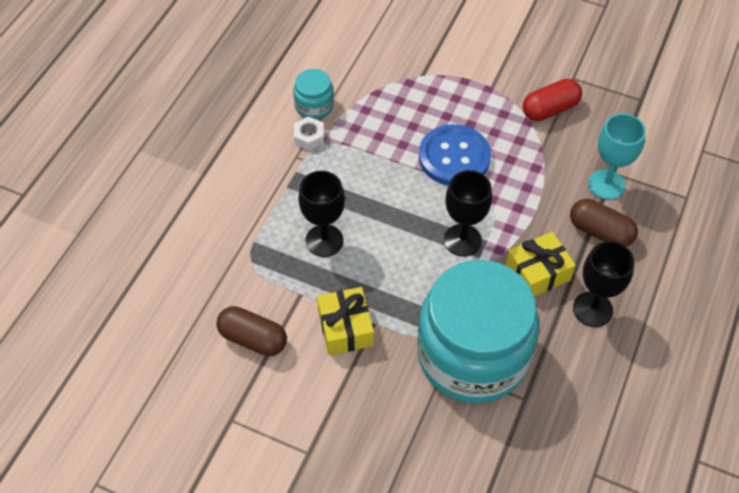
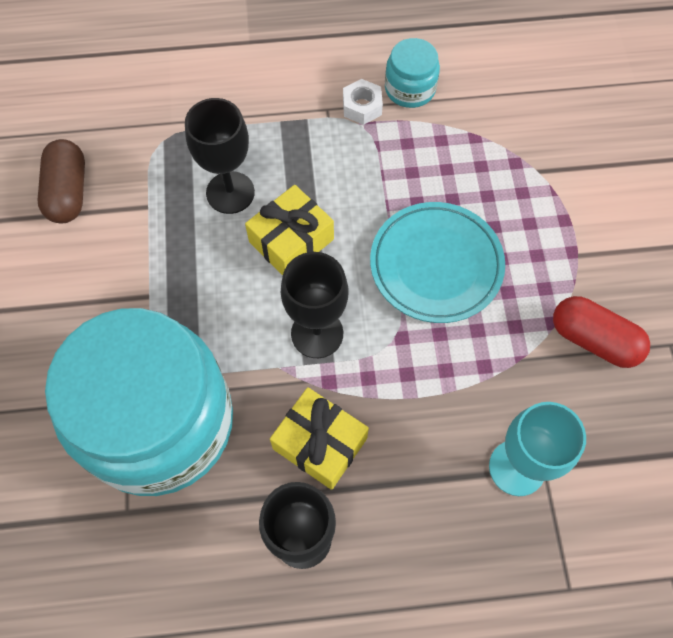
camera: 60 degrees right, 10 degrees up
(345, 328) = (126, 271): yellow gift -> yellow gift (291, 240)
(454, 157) = (436, 265): blue button -> turquoise plate
(600, 232) = (432, 494): brown capsule -> none

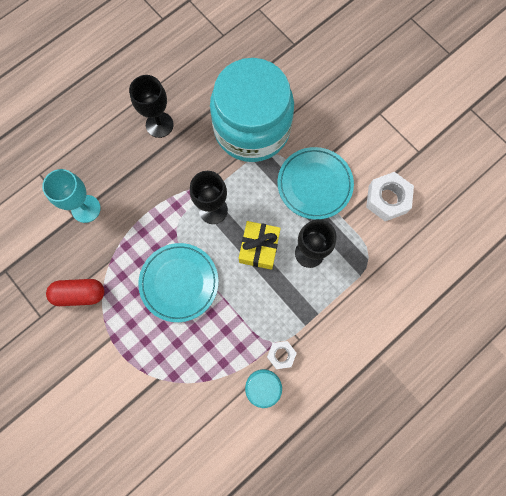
camera: 145 degrees right, 10 degrees up
(68, 192) = (387, 199): brown capsule -> white nut
(143, 274) = (314, 184): none -> turquoise plate
(320, 443) = (177, 164): yellow gift -> none

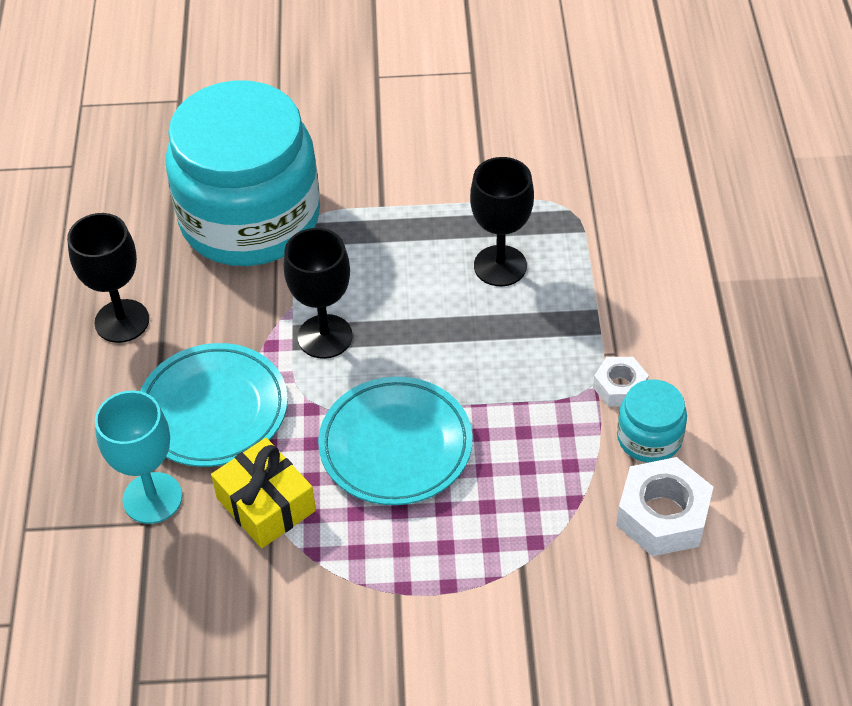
camera: 50 degrees left, 25 degrees down
(80, 294) = (284, 592): red capsule -> none
(259, 248) = (437, 317): yellow gift -> yellow gift (266, 504)
(314, 184) = (406, 201): turquoise plate -> turquoise plate (213, 410)
(387, 199) = (505, 141): white nut -> white nut (662, 516)

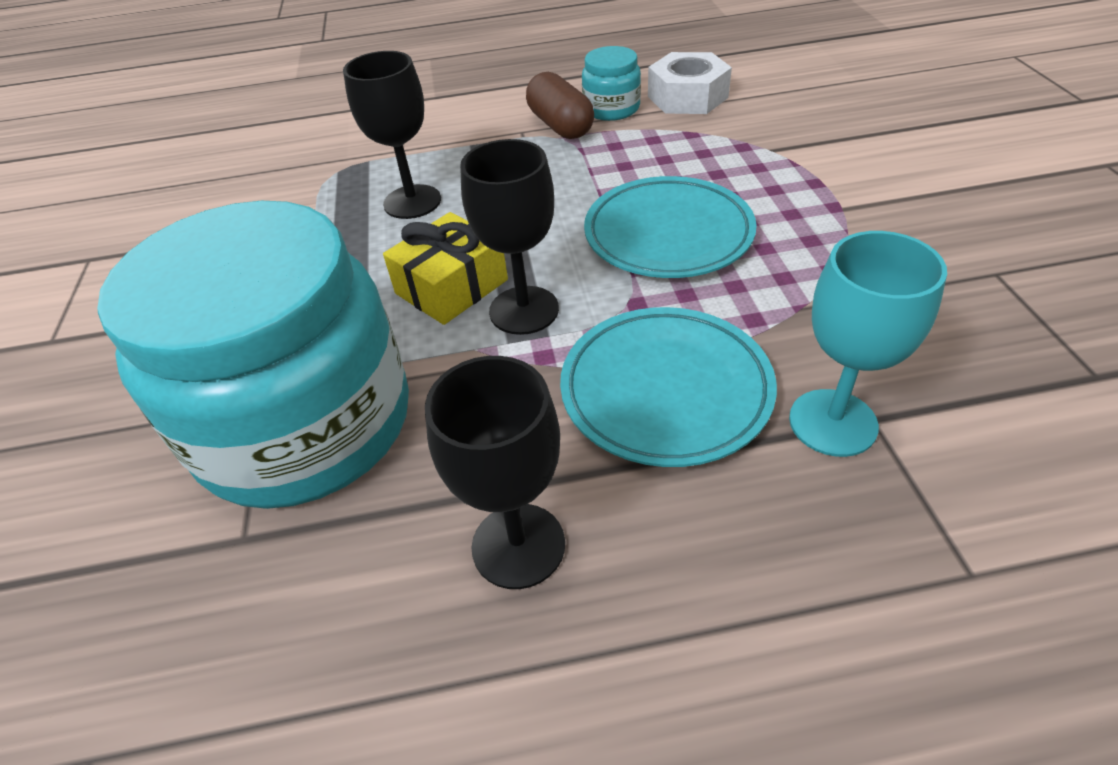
camera: 95 degrees left, 5 degrees down
(266, 504) = (788, 314): yellow gift -> yellow gift (451, 286)
(619, 387) = (560, 125): white nut -> brown capsule

